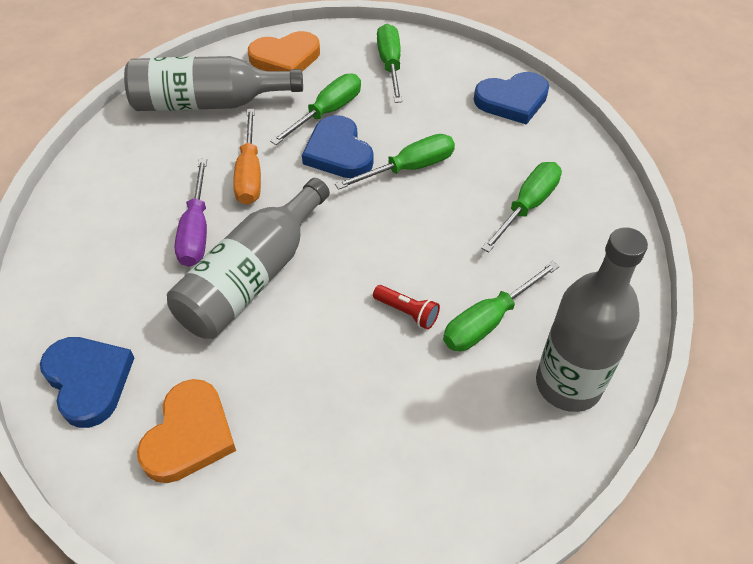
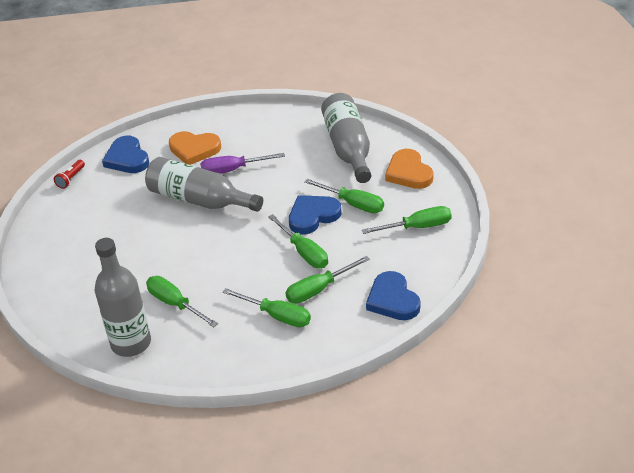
camera: 85 degrees right, 10 degrees down
(88, 381) = (127, 158): blue heart -> blue heart turned 105 degrees clockwise
(189, 435) = (97, 199): orange heart -> orange heart (194, 149)
(250, 174) = (284, 181): orange screwdriver -> none
(407, 312) = (179, 267): red flashlight -> red flashlight (71, 179)
(484, 161) = (318, 289): none -> green screwdriver

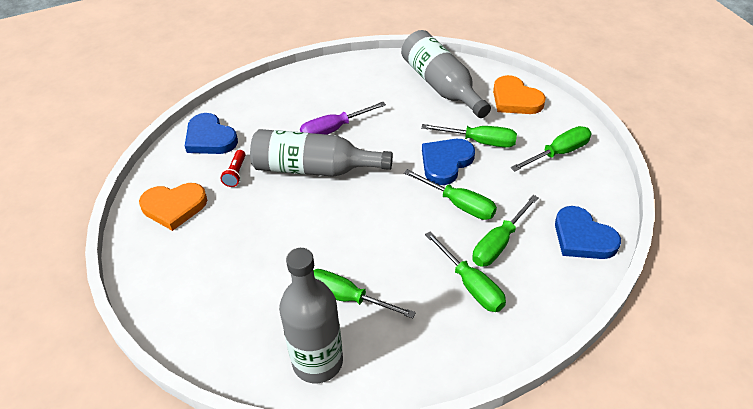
camera: 20 degrees left, 5 degrees up
(71, 179) = (153, 173): red flashlight -> red flashlight (236, 173)
(194, 149) = (281, 115): orange heart -> orange heart (174, 207)
(277, 316) = (471, 285): green screwdriver -> green screwdriver turned 45 degrees clockwise

